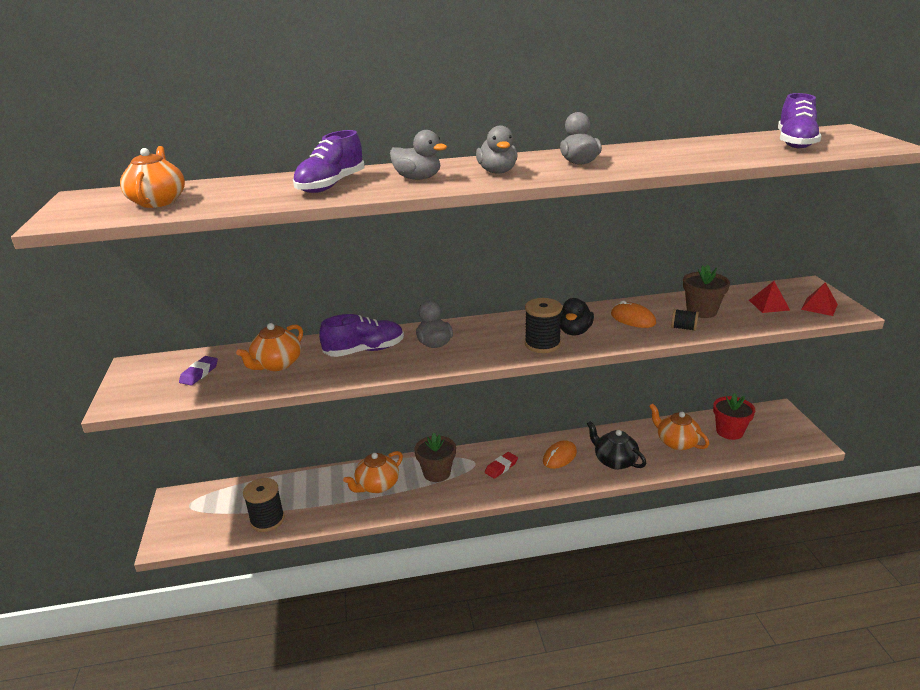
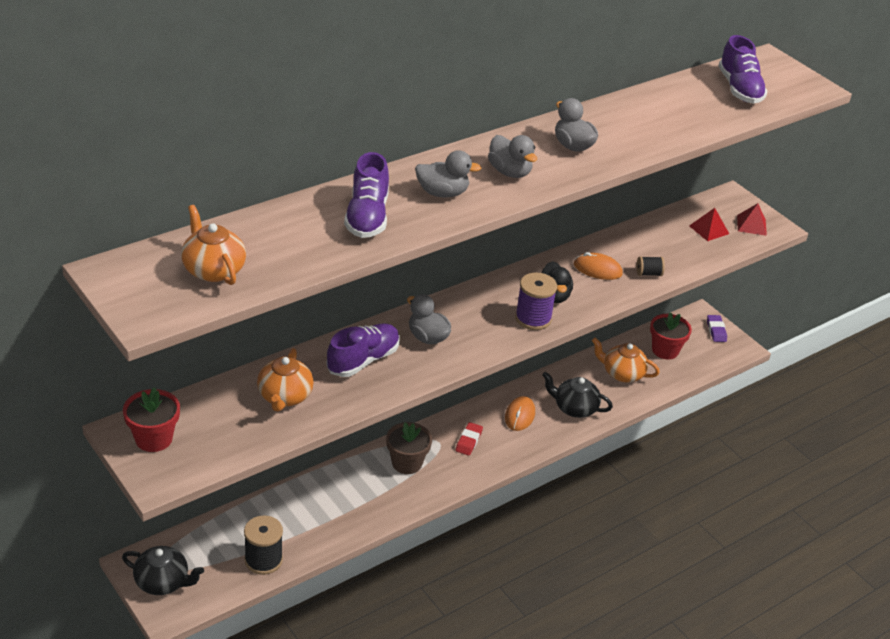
camera: 30 degrees left, 10 degrees up
(149, 374) = (153, 439): none -> red flower pot
(182, 517) = (163, 582): none -> black teapot
(199, 373) = (210, 425): purple eraser -> purple eraser (716, 330)
(377, 485) = (353, 492): orange teapot -> none
(542, 344) = (533, 318): black spool -> purple spool
(701, 311) = (654, 248): brown flower pot -> none

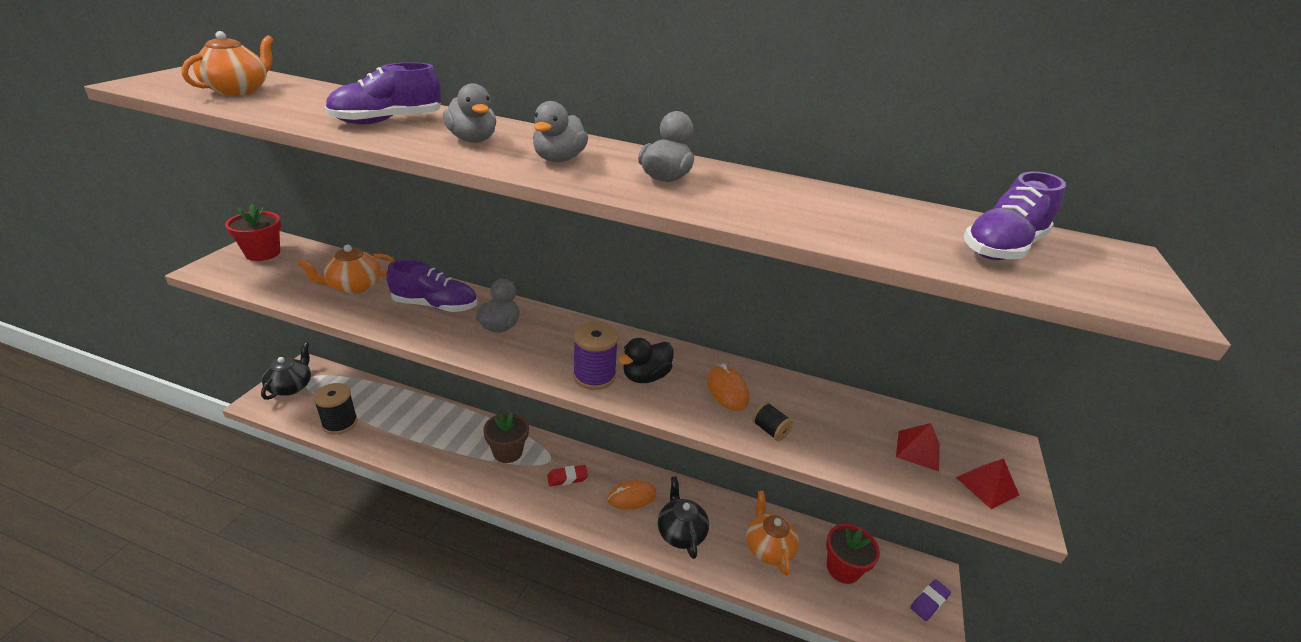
camera: 55 degrees right, 5 degrees down
(163, 582) = (291, 386): black teapot -> black teapot turned 150 degrees counterclockwise

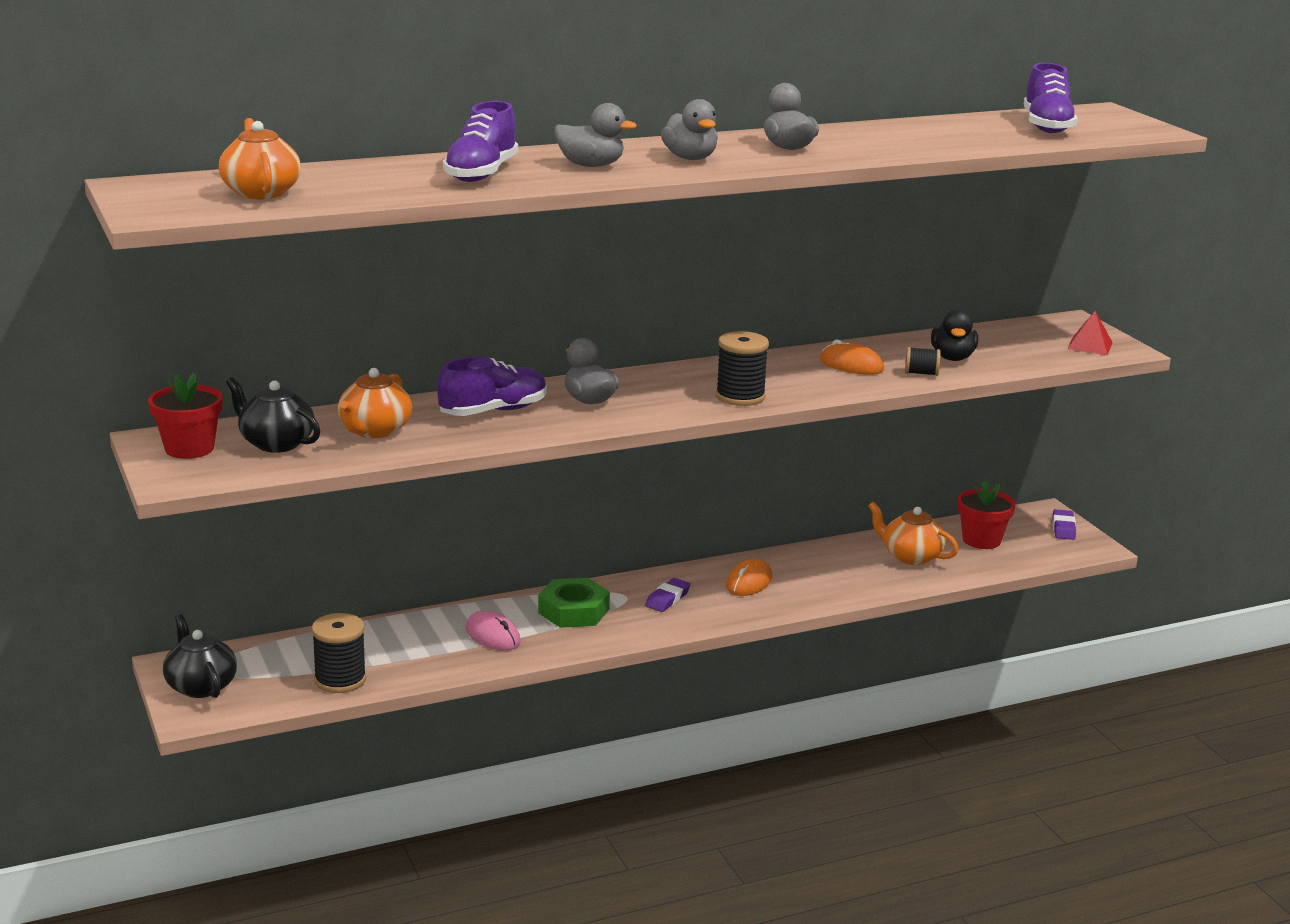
camera: 40 degrees left, 10 degrees down
(445, 441) = (492, 635): none -> pink mouse
(508, 452) = (573, 611): brown flower pot -> green nut
(567, 478) = (667, 599): red eraser -> purple eraser
(594, 376) = (740, 396): purple spool -> black spool
(645, 376) = (778, 381): black duck -> black duck (952, 358)
(680, 532) = (829, 582): black teapot -> black teapot (275, 443)
(918, 450) = (1026, 345): red pyramid -> none

